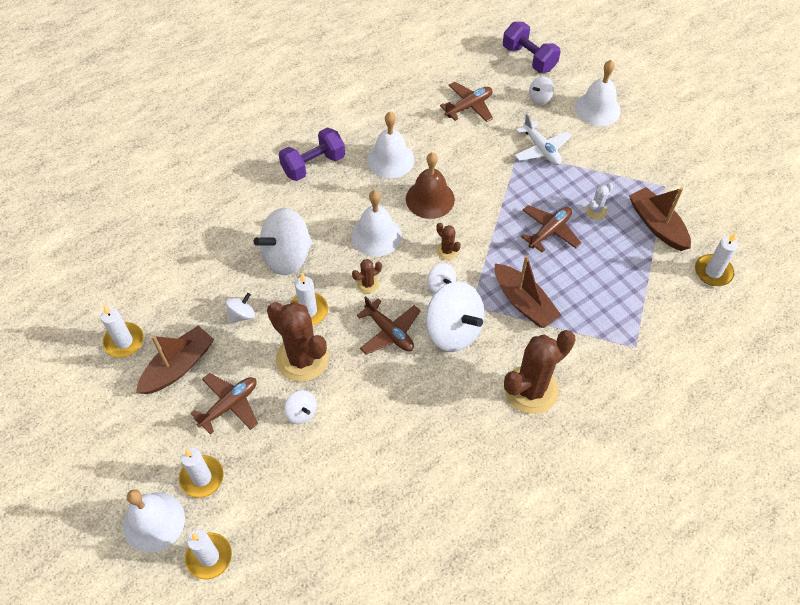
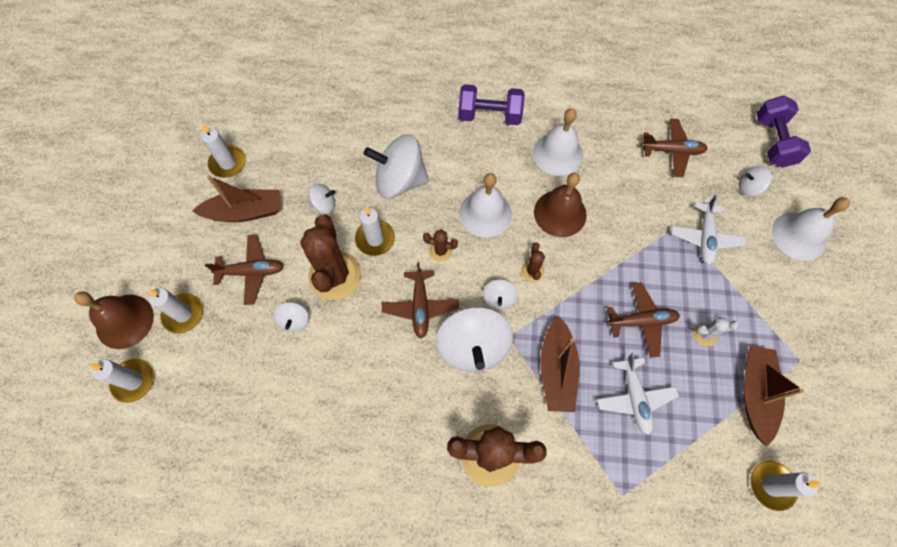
camera: 40 degrees right, 10 degrees up
(154, 522) = (124, 321): white bell -> brown bell
(588, 282) = (634, 397): none -> white plane

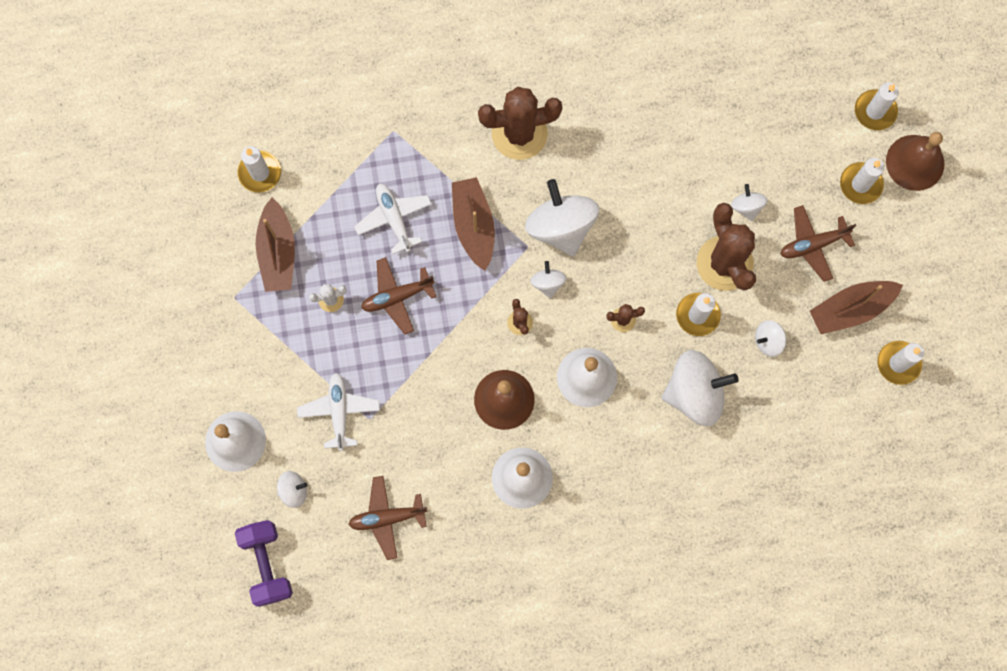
camera: 165 degrees right, 10 degrees up
(420, 306) = (626, 254): brown plane -> none
(489, 115) = (615, 511): purple dumbbell -> none

